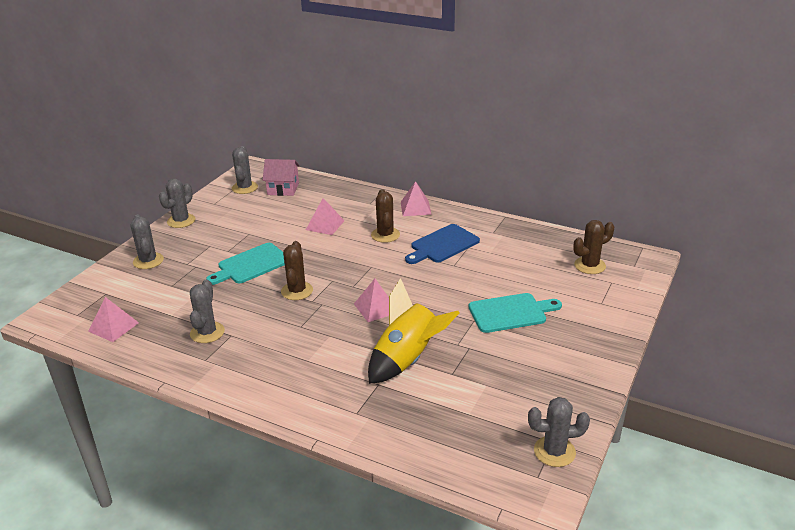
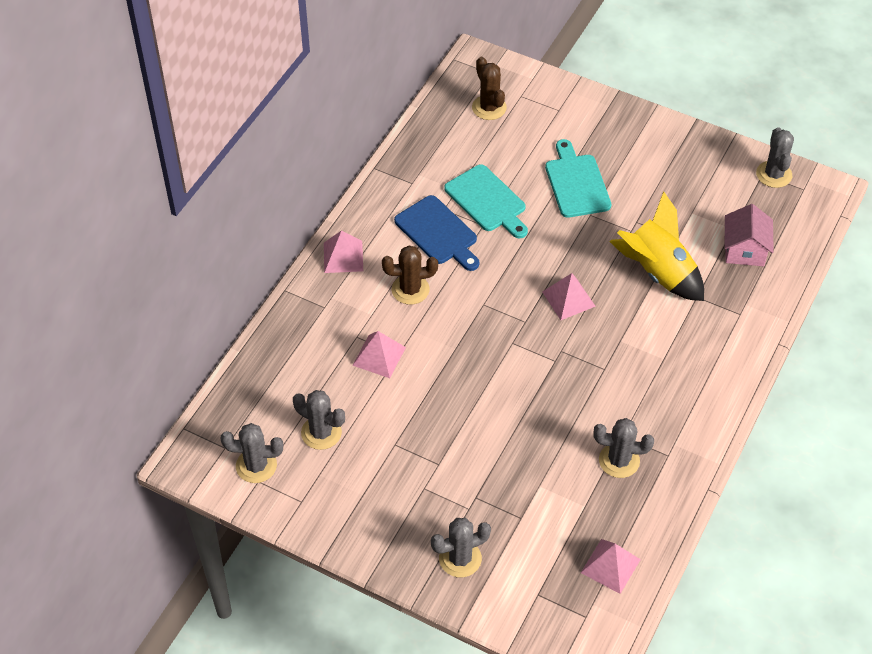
camera: 90 degrees left, 20 degrees up
(181, 221) = (351, 537): grey cactus -> grey cactus (321, 433)
(251, 265) = (474, 432): turquoise cutting board -> turquoise cutting board (487, 201)
(283, 189) = (266, 414): pink house -> pink house (744, 250)
(297, 291) = (535, 377): brown cactus -> none

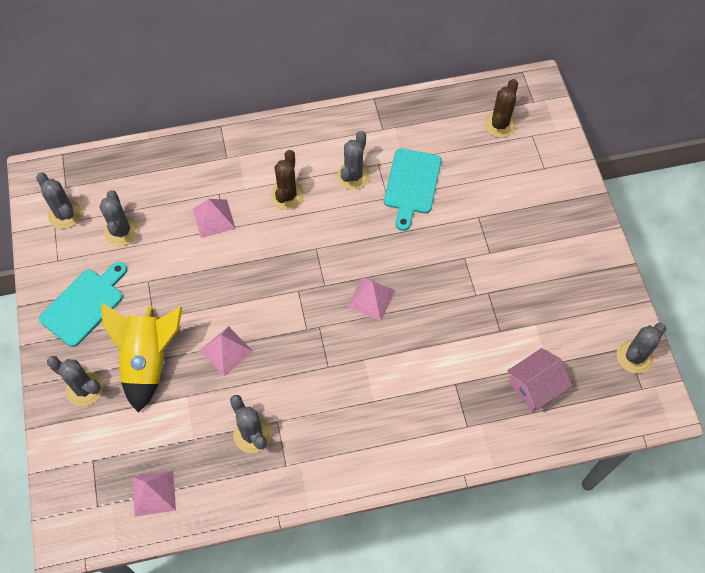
camera: 50 degrees right, 10 degrees up
(343, 256) = (279, 137): pink pyramid -> pink pyramid (226, 350)
(410, 290) = (287, 195): brown cactus -> brown cactus turned 60 degrees clockwise
(438, 233) = (353, 176): blue cutting board -> grey cactus
(576, 183) = (485, 228): turquoise cutting board -> turquoise cutting board (84, 305)
(658, 272) = (453, 340): yellow rocket -> yellow rocket (148, 361)

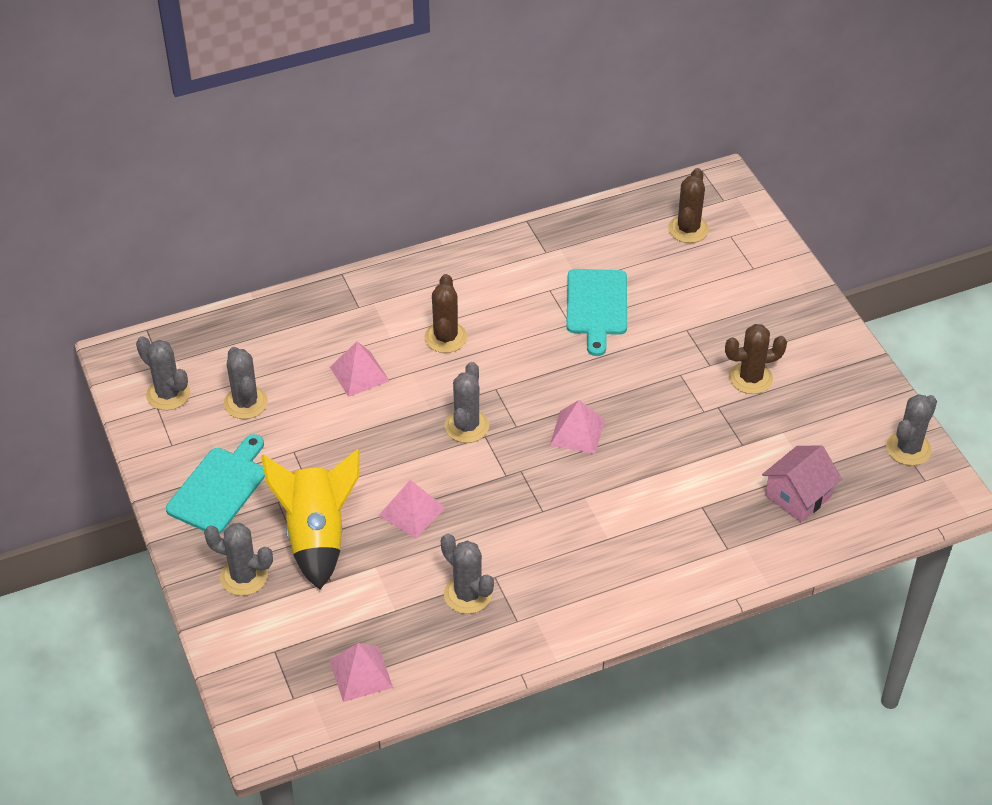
camera: 10 degrees left, 15 degrees down
(353, 176) = (522, 306): grey cactus -> grey cactus (466, 426)
(520, 270) = (750, 378): none -> brown cactus

